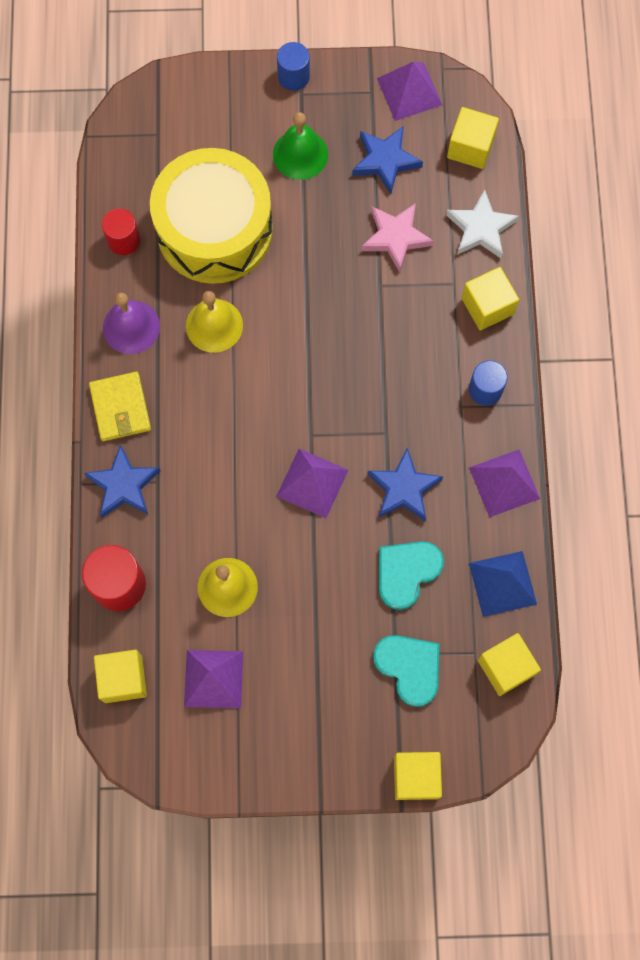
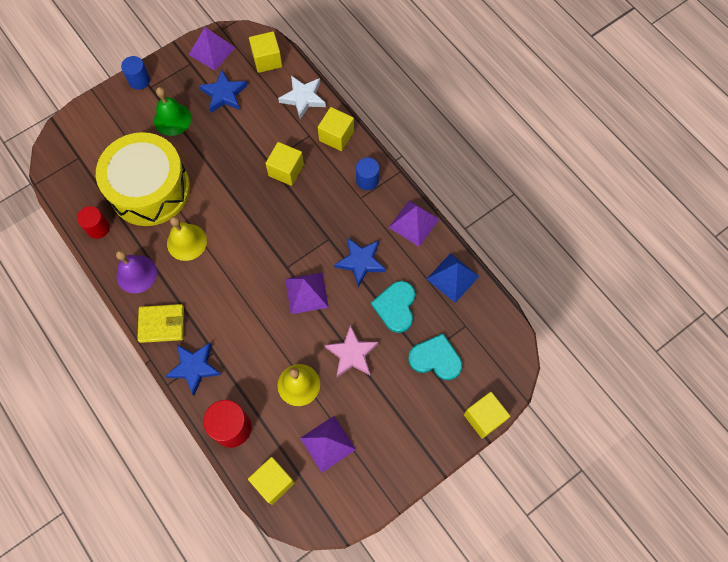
camera: 35 degrees left, 5 degrees down
(120, 408) = (162, 324): yellow wallet -> yellow wallet turned 45 degrees counterclockwise
(396, 237) = (259, 131): pink star -> pink star (352, 354)
(505, 667) = (488, 322): yellow cube -> yellow cube (286, 170)

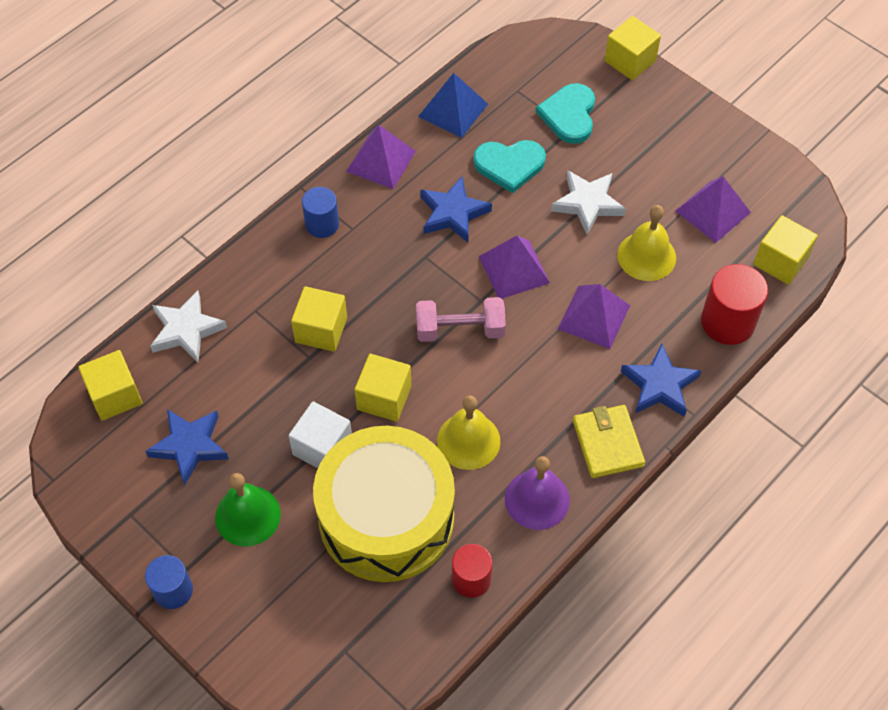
camera: 100 degrees left, 10 degrees down
(204, 161) = (322, 447): none -> white cube
(212, 51) = (101, 485): purple pyramid -> purple pyramid (593, 317)
(267, 251) = (460, 330): none -> pink dumbbell
(336, 136) = (251, 274): yellow cube -> yellow cube (384, 398)
(352, 354) = (587, 203): pink star -> white star

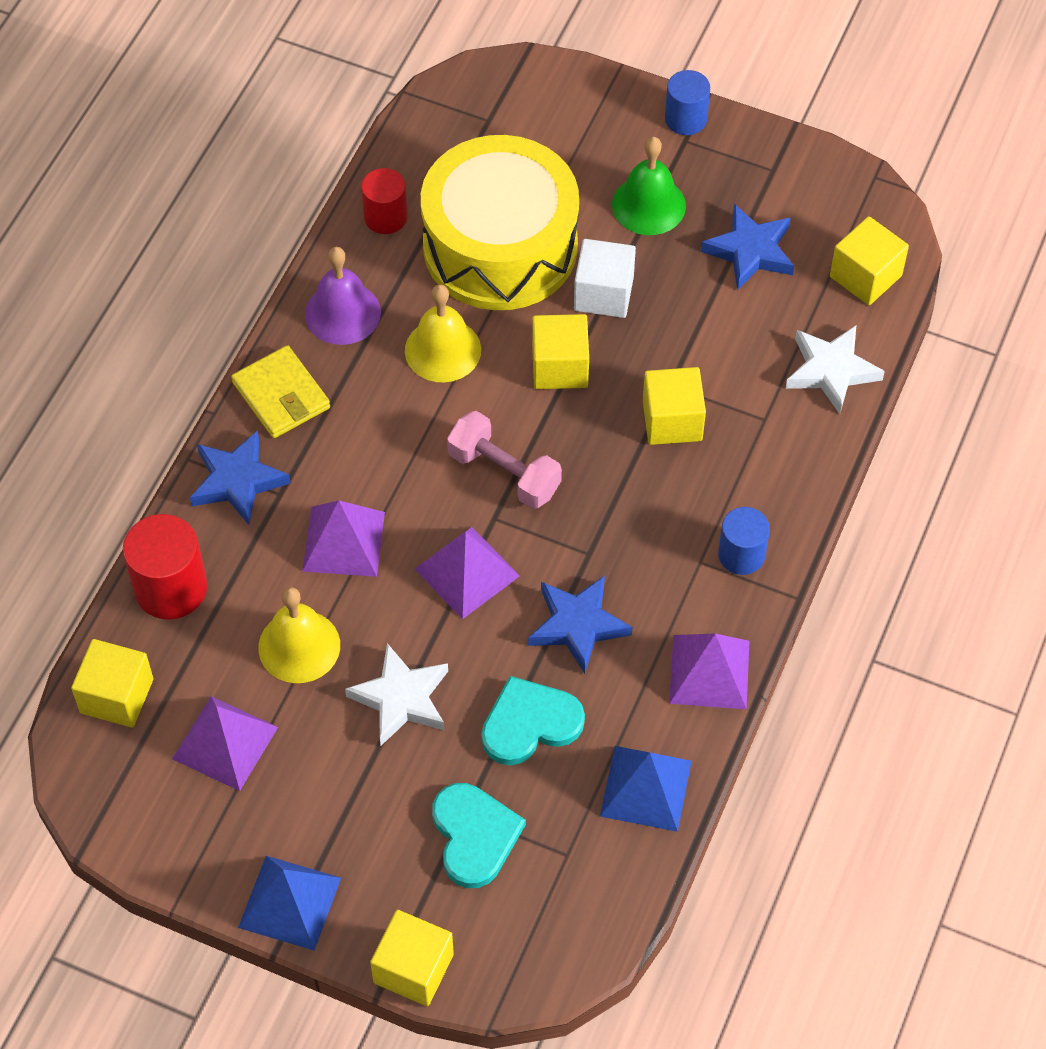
camera: 160 degrees right, 0 degrees up
(460, 330) = (504, 473): pink dumbbell -> pink dumbbell turned 60 degrees clockwise
(694, 113) = (290, 902): none -> blue pyramid

